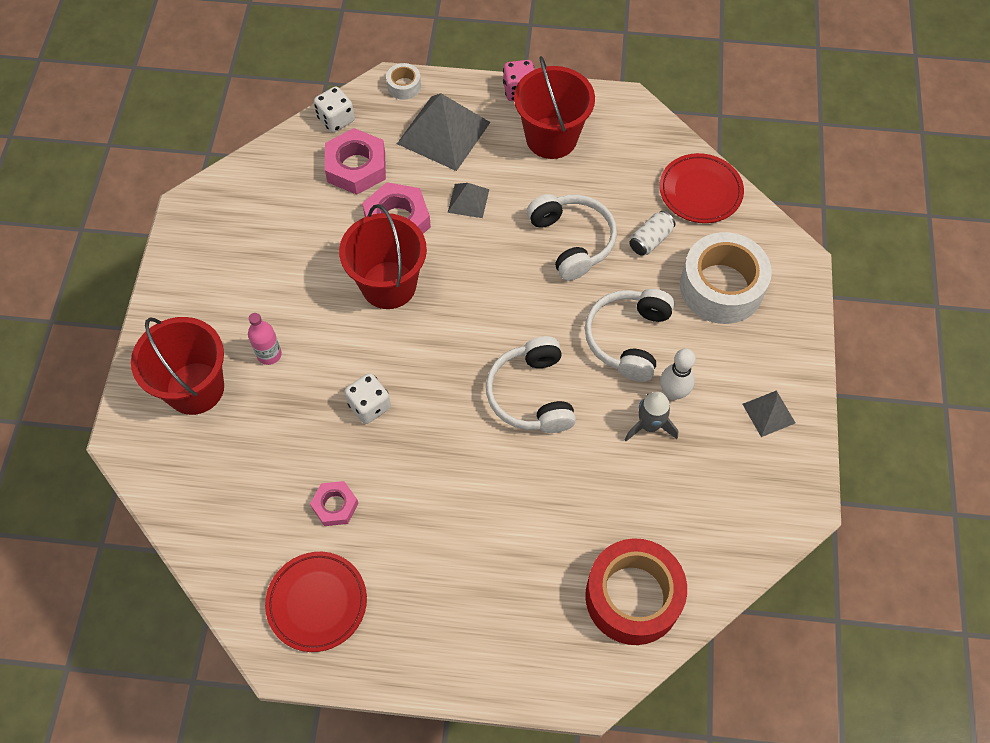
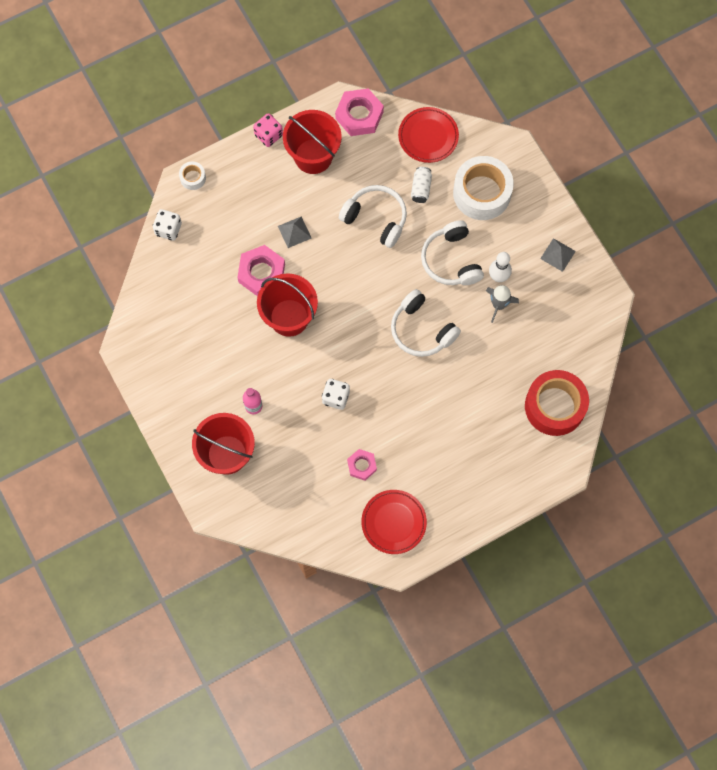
camera: 35 degrees left, 10 degrees up
(356, 167) = (208, 253): pink nut -> pink nut (359, 115)
(443, 133) = (243, 195): grey pyramid -> none

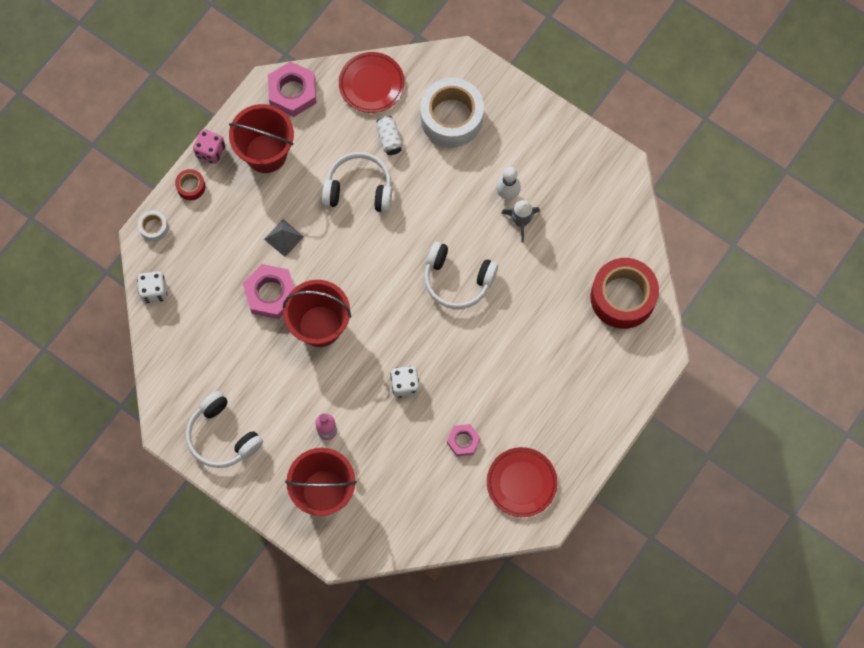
camera: 25 degrees left, 0 degrees up
(239, 157) = (191, 187): none -> red tape
(451, 260) = (453, 197): white headphones -> white headphones (222, 436)
(558, 254) = (554, 147): grey pyramid -> none

